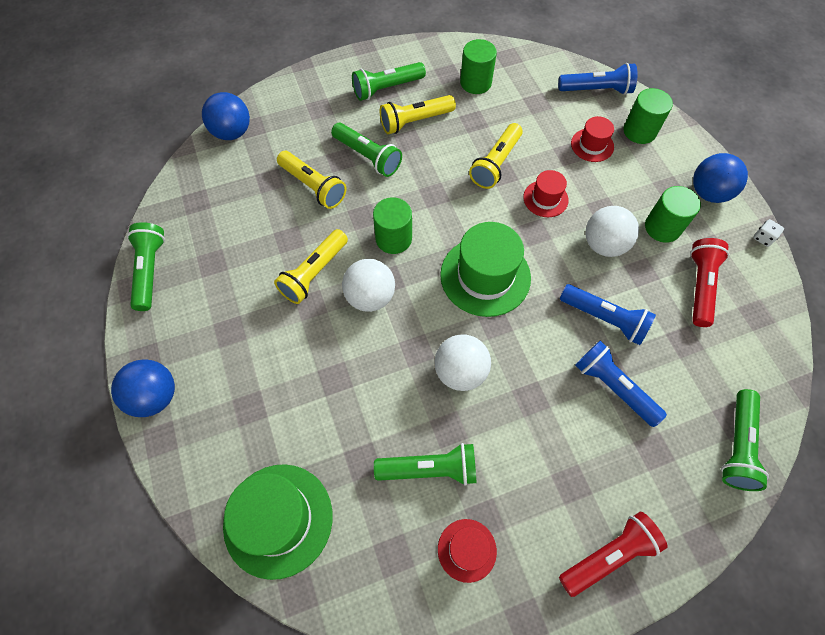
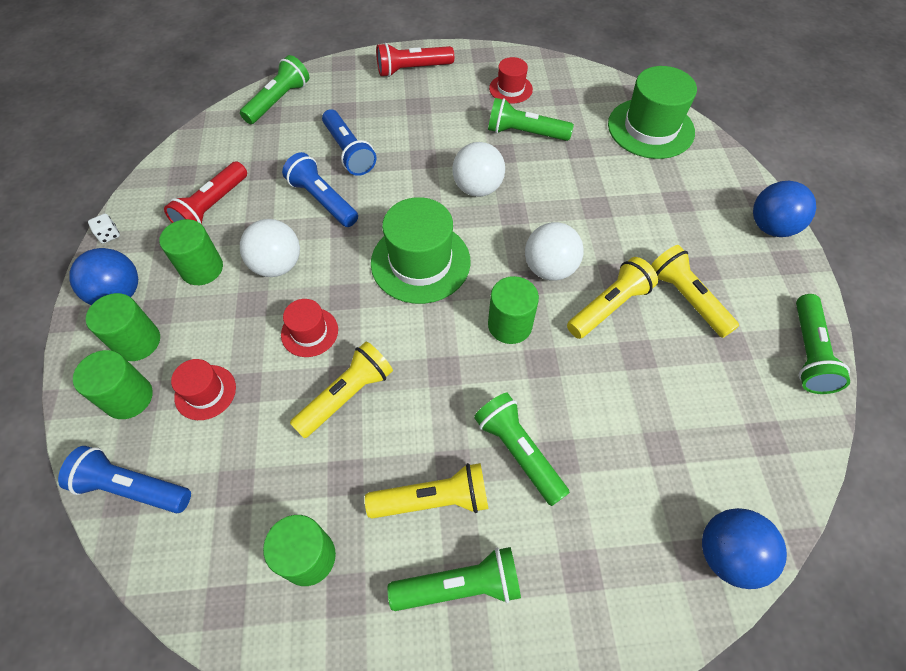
camera: 165 degrees left, 5 degrees down
(313, 186) = (602, 421): yellow flashlight -> yellow flashlight (686, 298)
(664, 164) = (137, 342): none -> green cylinder

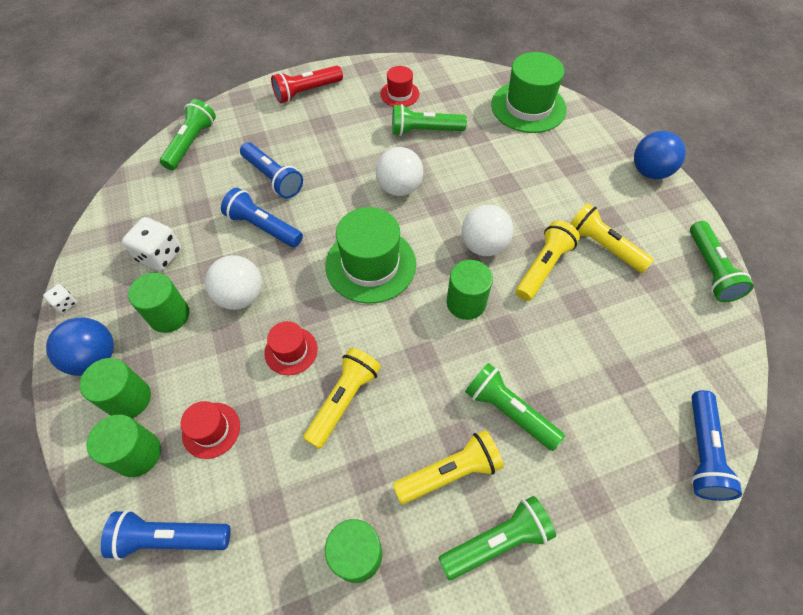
camera: 15 degrees left, 0 degrees up
(212, 207) = (160, 255): red flashlight -> white dice
(727, 554) = (701, 452): blue ball -> blue flashlight

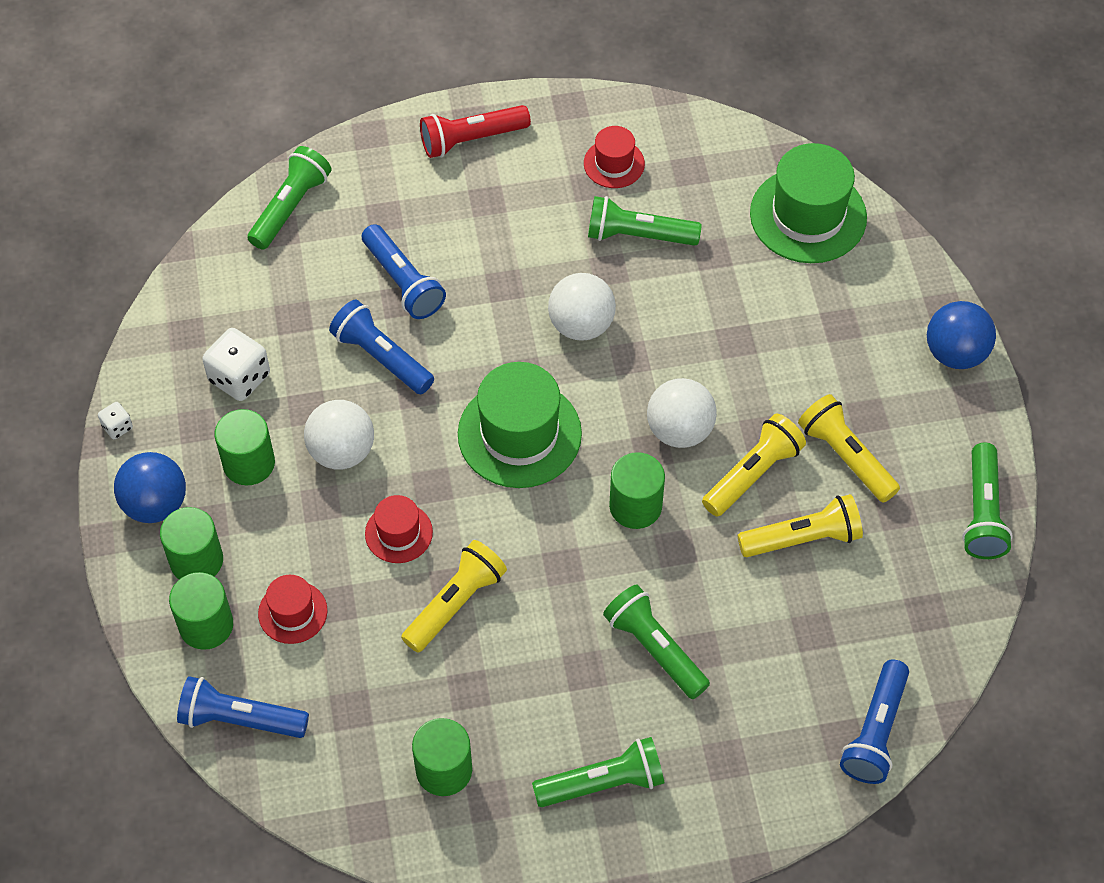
camera: 10 degrees right, 0 degrees up
(450, 472) = (567, 704): yellow flashlight -> yellow flashlight (803, 538)

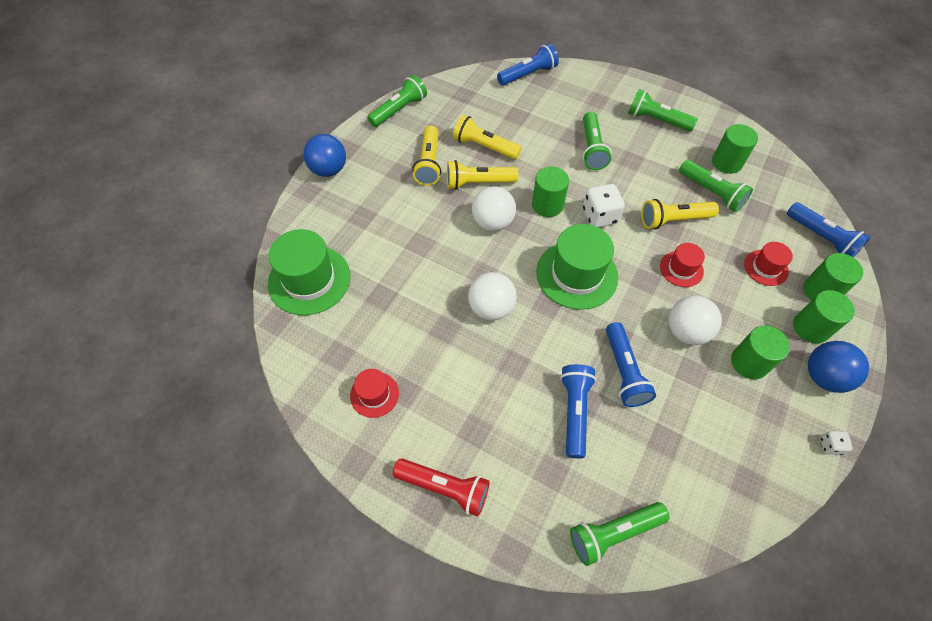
camera: 140 degrees left, 0 degrees up
(239, 377) = (726, 422): white dice -> white dice (599, 216)
(638, 235) = (409, 337): green flashlight -> green flashlight (711, 193)

